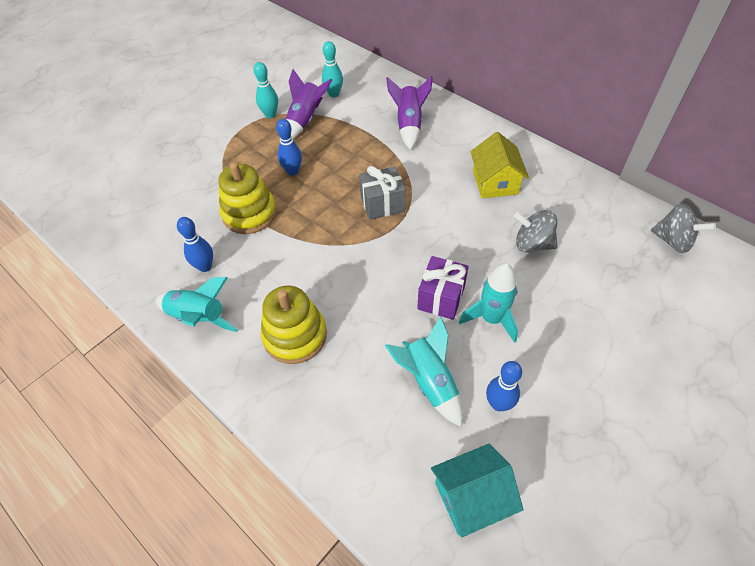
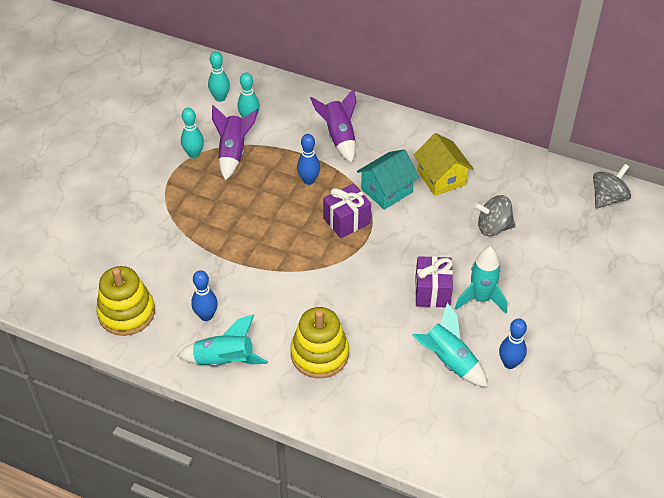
camera: 20 degrees left, 5 degrees down
(249, 213) = (223, 258): yellow stacking toy -> yellow stacking toy (126, 313)
(292, 171) = (245, 208): blue bowling pin -> blue bowling pin (308, 180)
(317, 72) = (220, 98): none -> turquoise bowling pin
(382, 204) = (346, 221): grey gift -> purple gift
(471, 497) = (513, 434): turquoise house -> turquoise house (386, 190)
(673, 241) = (607, 198): grey spinning top -> grey spinning top turned 60 degrees counterclockwise

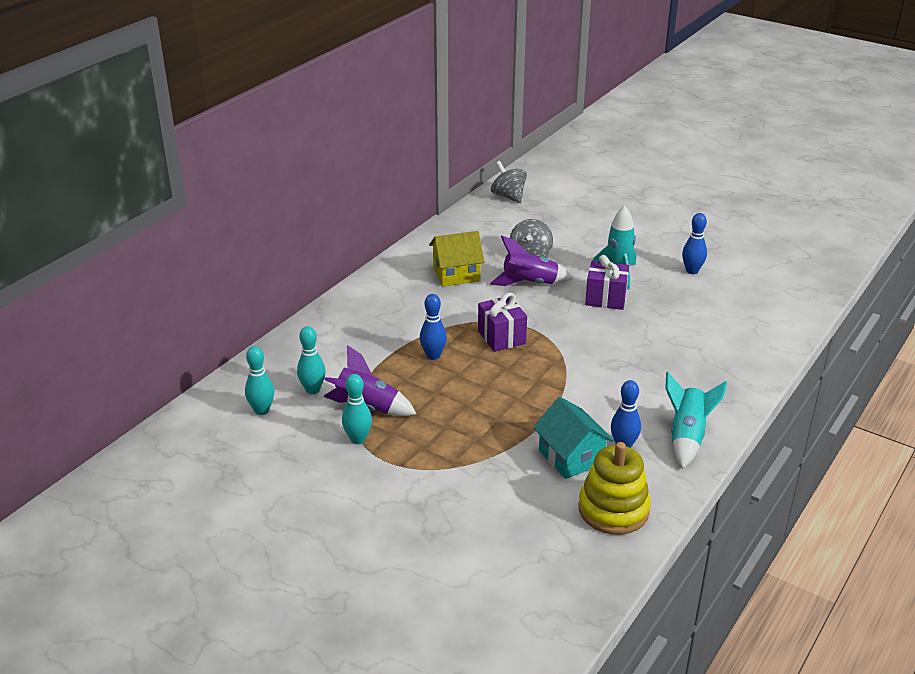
camera: 80 degrees left, 15 degrees down
(319, 354) = (679, 372): yellow stacking toy -> none
(339, 137) = (372, 328): purple rocket -> purple rocket (529, 283)
(386, 190) = (464, 307): turquoise house -> turquoise house (571, 457)
(448, 361) = (689, 301): turquoise rocket -> none

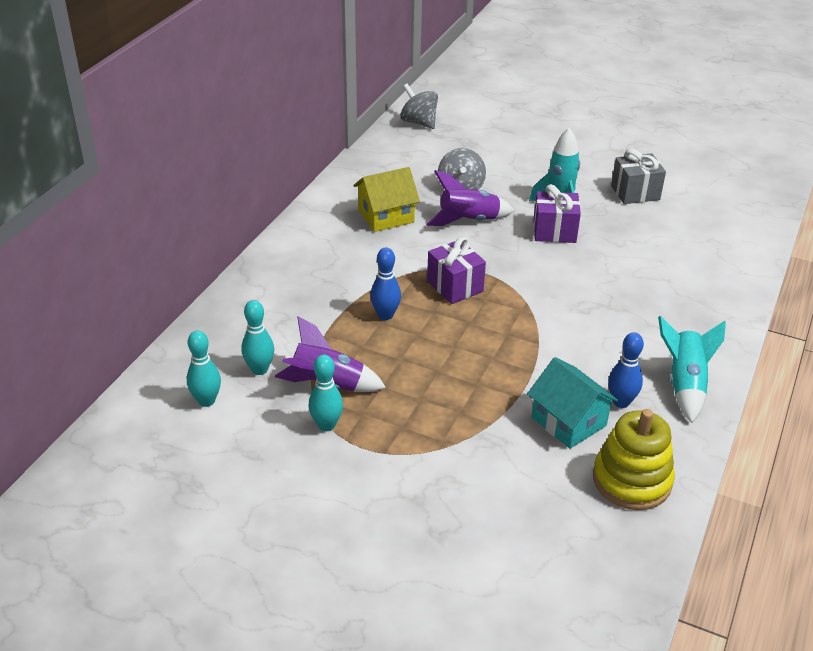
camera: 10 degrees left, 5 degrees up
(692, 271) = (635, 192): blue bowling pin -> grey gift

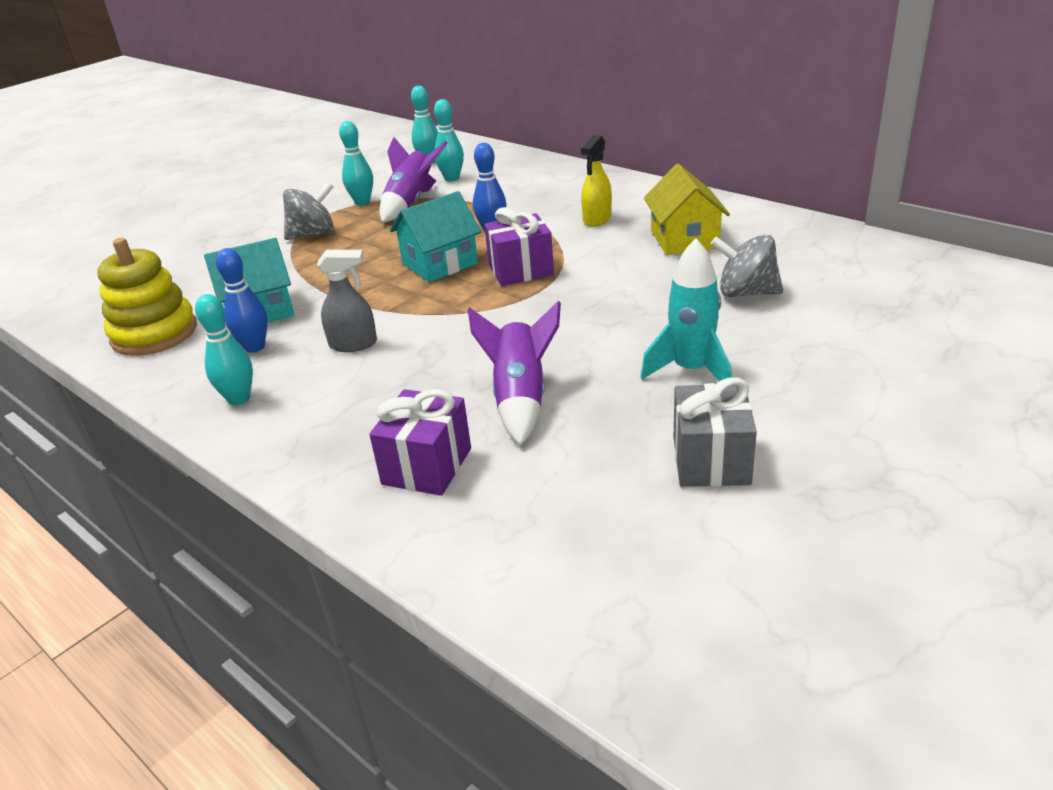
camera: 110 degrees right, 5 degrees down
(354, 260) = (597, 219): none -> yellow spray bottle
(419, 122) = (957, 276): grey spinning top -> grey spinning top (313, 234)
(455, 332) = (440, 264): none -> turquoise house
(468, 221) = (659, 291): purple rocket -> purple rocket (520, 398)
(554, 231) = (611, 354): purple gift -> purple gift (427, 466)
(592, 347) = (353, 344): none -> grey spray bottle
(684, 384) = (239, 399): turquoise rocket -> turquoise bowling pin

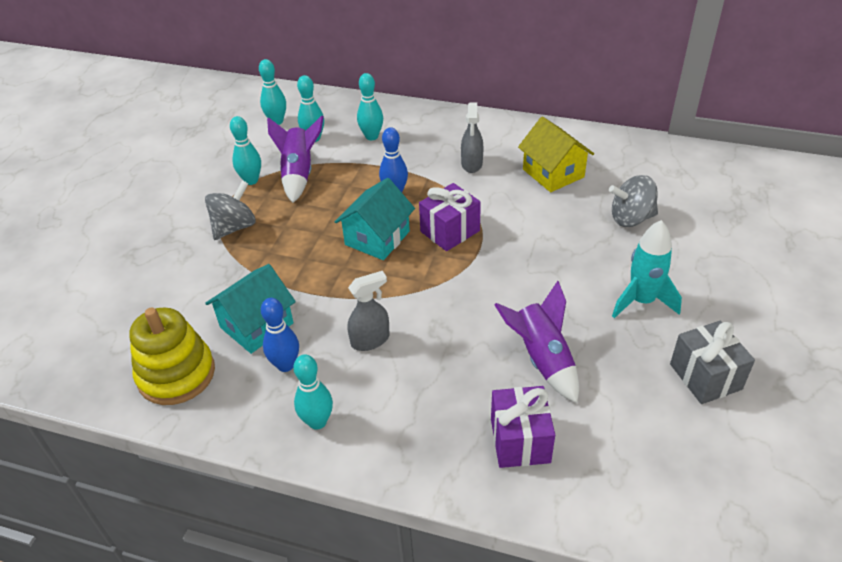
camera: 25 degrees left, 10 degrees up
(511, 184) = (371, 136): none -> turquoise bowling pin
(597, 219) = (471, 164): yellow spray bottle -> grey spray bottle

